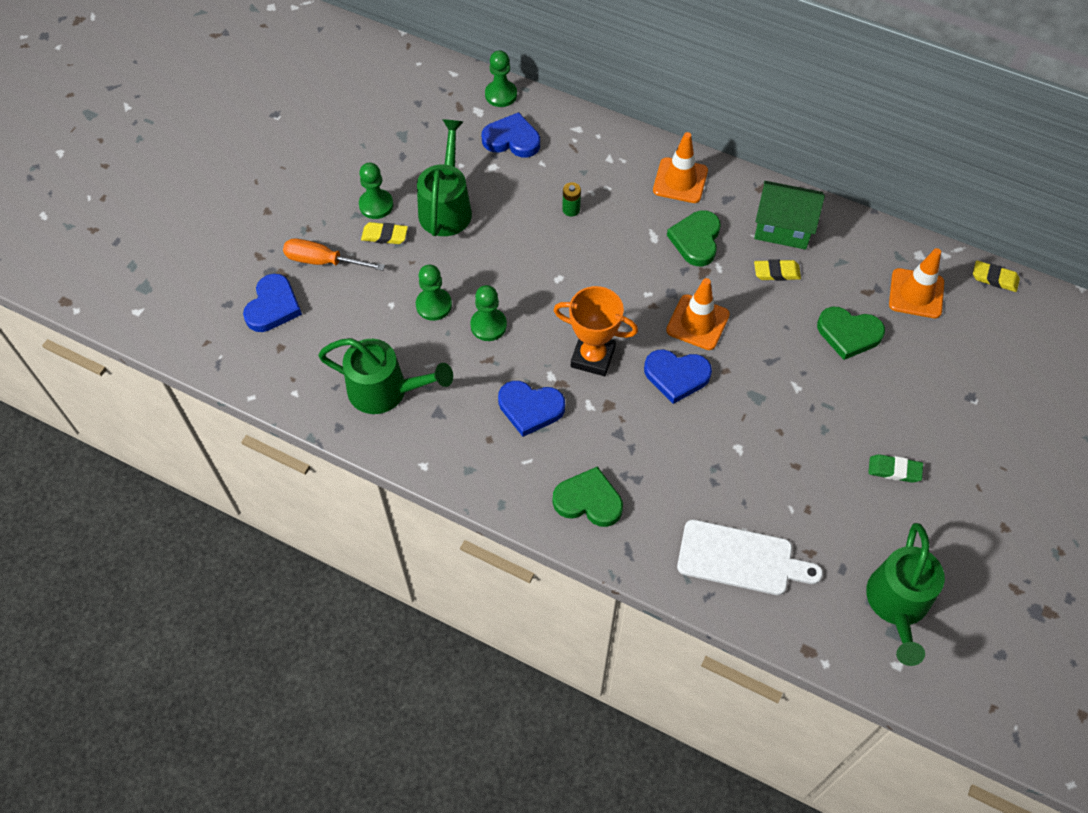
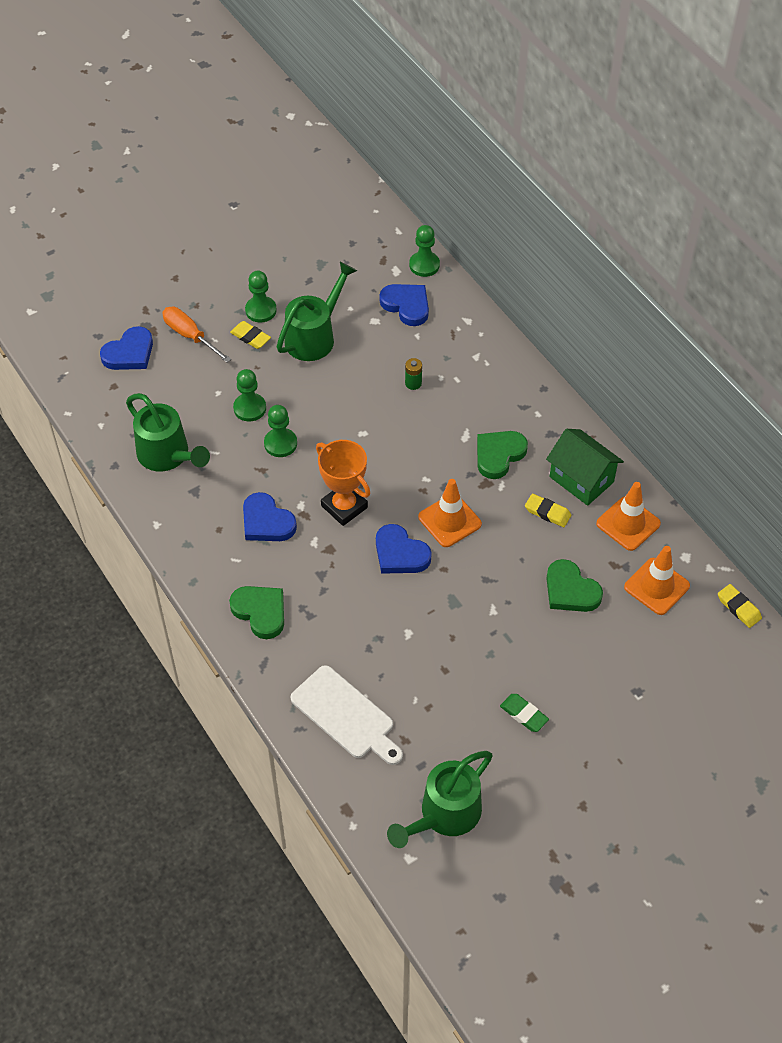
camera: 30 degrees right, 5 degrees down
(680, 180) = (522, 401): orange traffic cone -> orange traffic cone (628, 524)

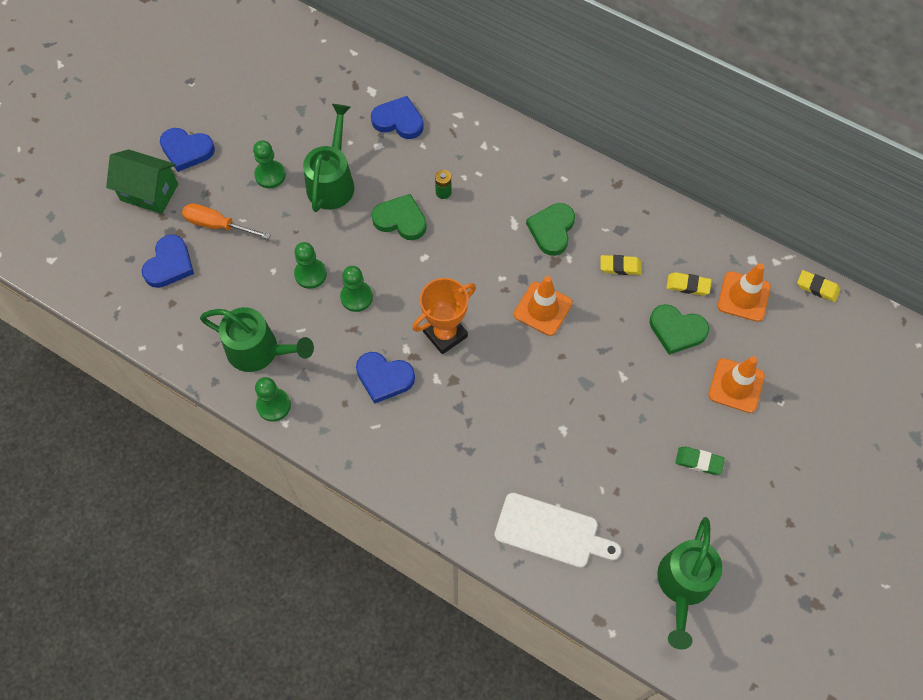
camera: 25 degrees left, 10 degrees up
(250, 337) = (274, 205): yellow eraser -> yellow eraser (688, 285)
(260, 612) = (424, 467): green heart -> green heart (400, 220)
(344, 506) = (445, 334): orange trophy -> orange trophy turned 60 degrees counterclockwise
(400, 553) = (517, 358): blue heart -> blue heart (186, 150)
(424, 265) = (394, 76): green pawn -> green pawn (273, 405)
(581, 479) = (632, 224): green house -> green house (149, 192)
(628, 524) = (691, 249): orange traffic cone -> orange traffic cone (736, 385)

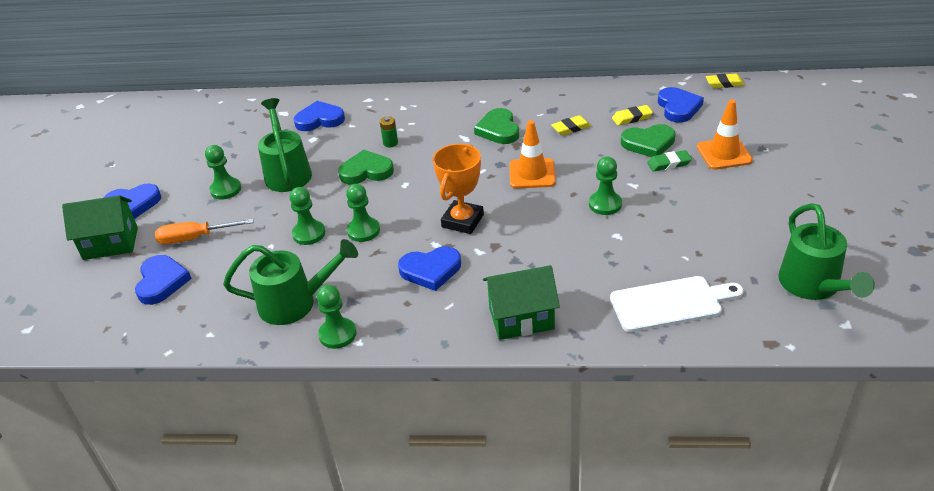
camera: 25 degrees left, 25 degrees down
(422, 474) = (521, 318): none -> green house
(580, 386) = (605, 204): none -> green pawn
(699, 461) = (743, 206): green eraser -> green eraser (669, 163)
(743, 296) = (678, 107): orange traffic cone -> blue heart

